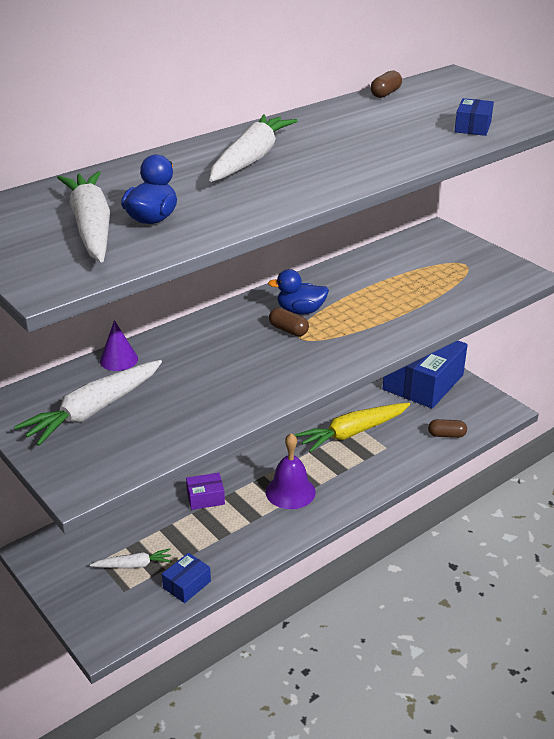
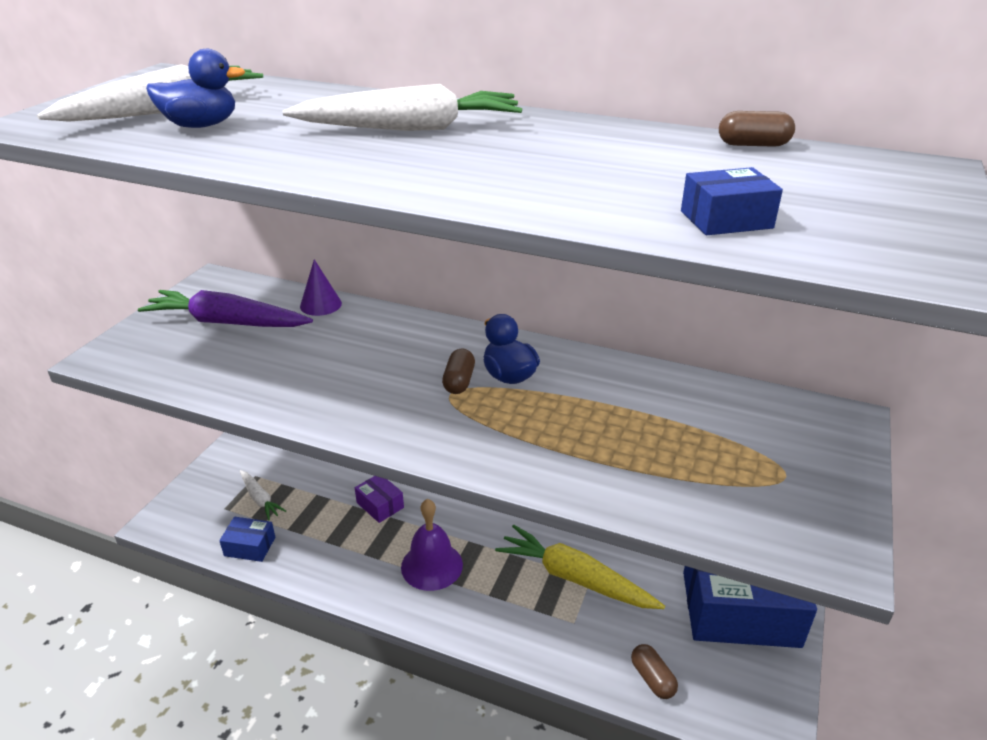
camera: 60 degrees right, 0 degrees up
(94, 410) = (227, 322): white carrot -> purple carrot

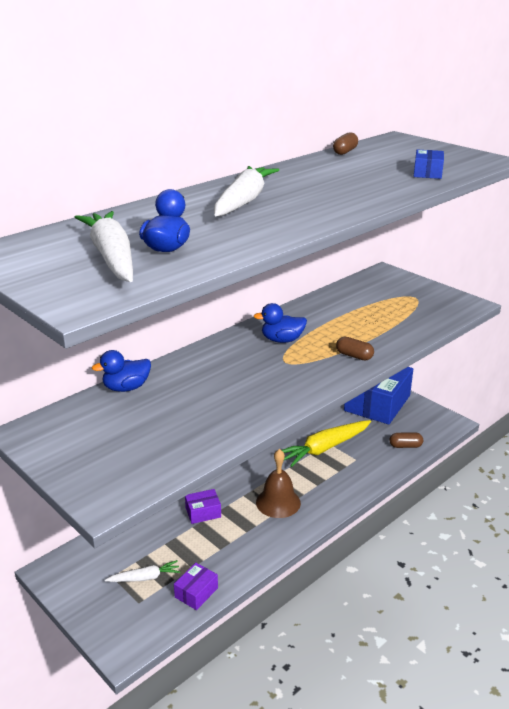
camera: 65 degrees left, 5 degrees down
(227, 322) = (110, 433): purple carrot -> none
(250, 546) = (196, 592): blue box -> purple box
(320, 305) = (126, 388): purple cone -> blue duck
(432, 565) = (278, 502): purple bell -> brown bell
(459, 381) = (274, 356): brown capsule -> brown capsule (354, 356)

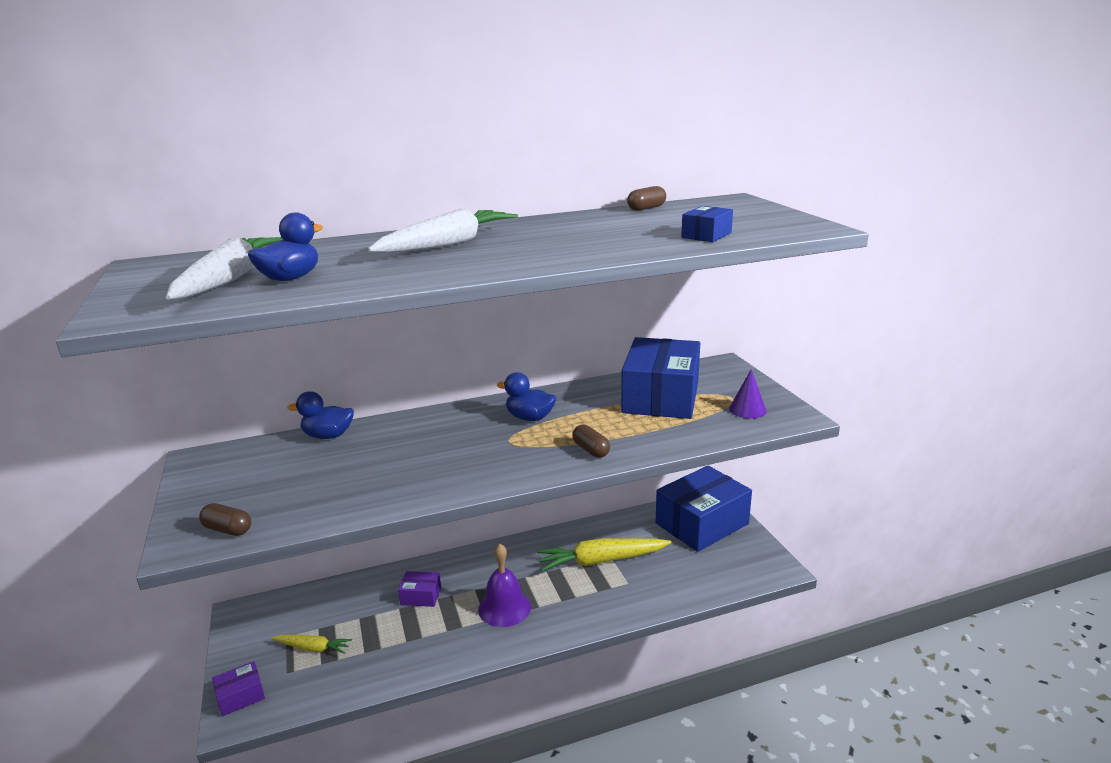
camera: 25 degrees right, 5 degrees down
(145, 578) = (313, 648): white carrot -> yellow carrot
(196, 592) = (346, 681): purple box -> purple box (241, 696)
(278, 502) = (504, 608): brown bell -> purple bell
(364, 306) = (660, 397): none -> blue box
(405, 446) = (699, 582): brown capsule -> brown capsule (227, 530)
(433, 304) = (747, 409): none -> purple cone

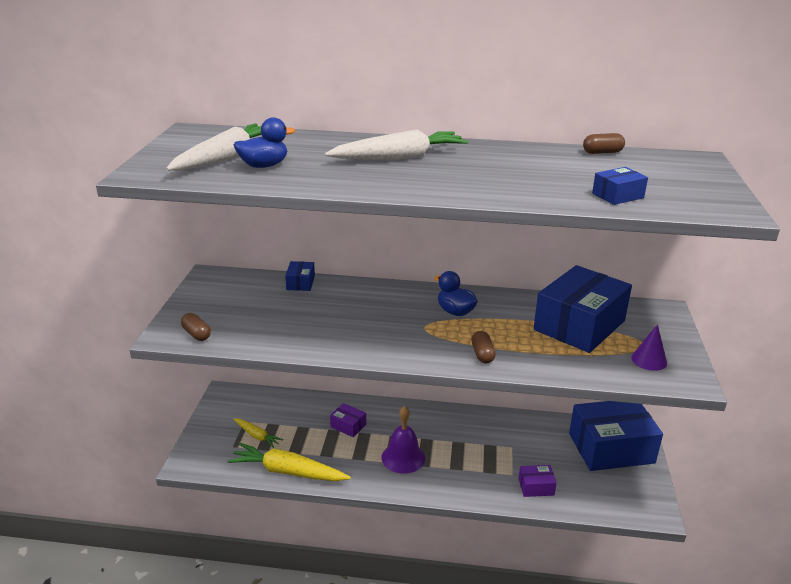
camera: 25 degrees right, 5 degrees up
(241, 696) = (198, 451): purple box -> purple box (536, 487)
(328, 436) = (300, 283): blue duck -> blue box
(601, 561) = (502, 448): yellow carrot -> yellow carrot (288, 472)

